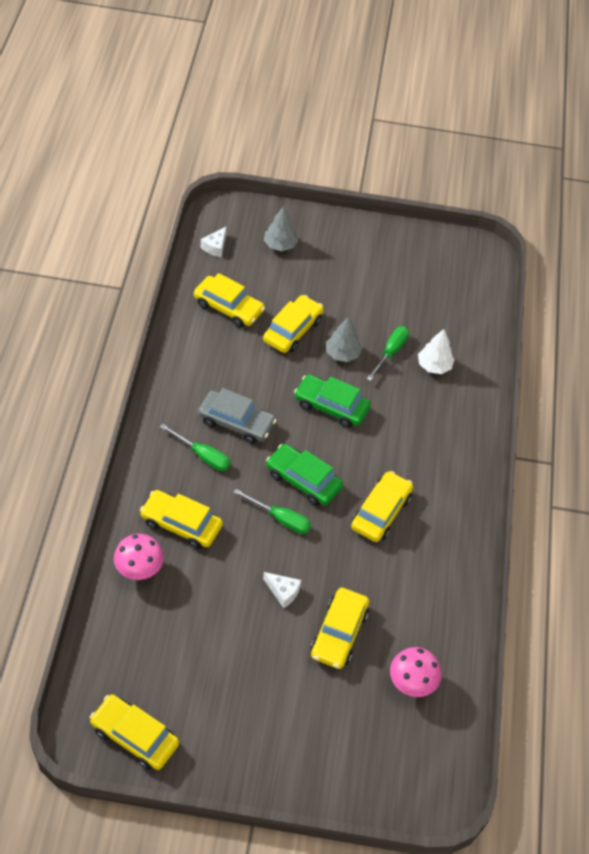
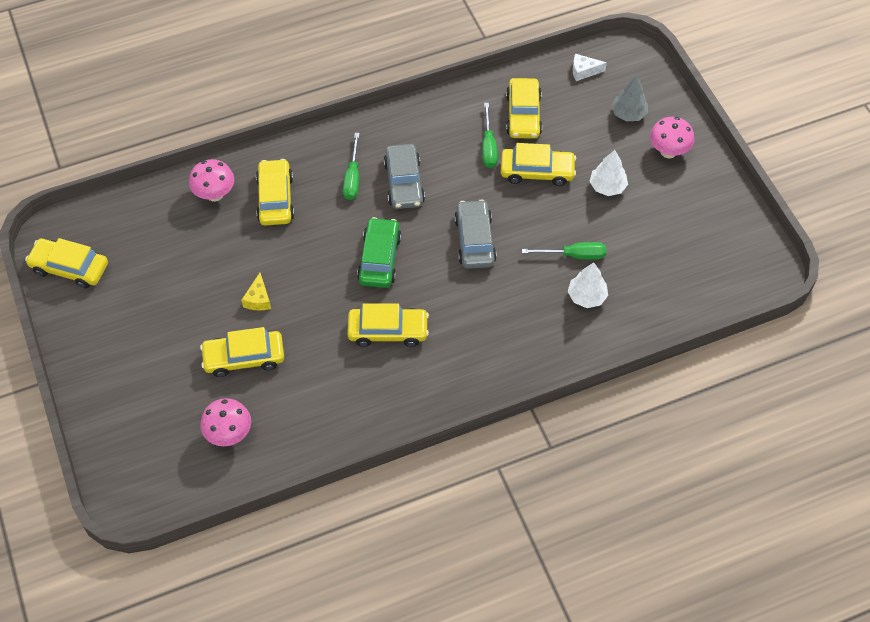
camera: 65 degrees right, 5 degrees up
(134, 736) = (70, 268): yellow car -> yellow car turned 75 degrees counterclockwise
(280, 519) = (328, 262): green screwdriver -> green screwdriver (488, 147)
(283, 592) = (258, 299): white cheese -> yellow cheese
(331, 406) = (475, 240): green car -> grey car
(334, 243) = (668, 151): none -> pink mushroom
(340, 296) = (607, 187): none -> white tree
(342, 354) = (541, 220): grey tree -> none

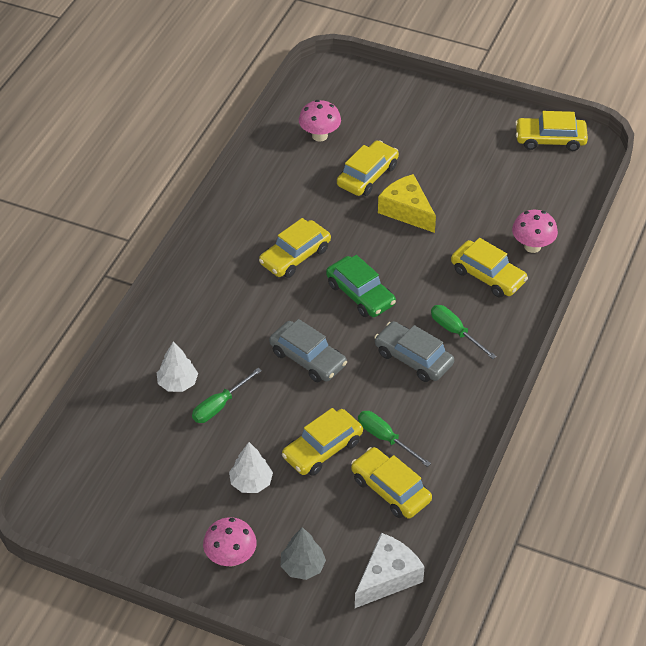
camera: 135 degrees right, 10 degrees down
(70, 268) = (550, 139): yellow car -> yellow car turned 150 degrees counterclockwise
(258, 299) = (406, 211): yellow cheese -> yellow cheese, size x1.80
(584, 71) = (387, 577): white cheese -> white cheese, size x1.80

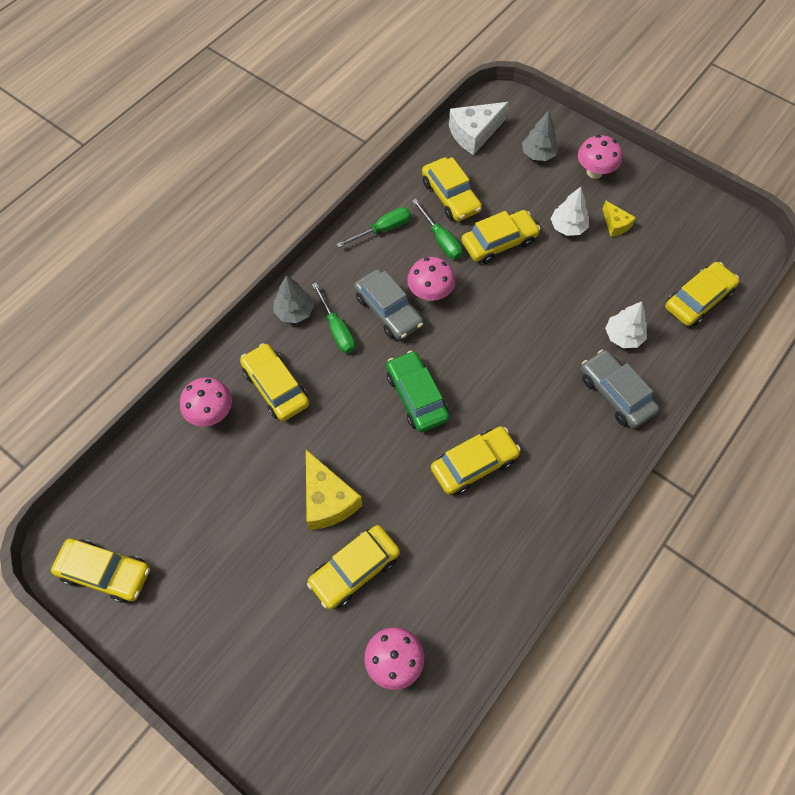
camera: 165 degrees left, 15 degrees up
(103, 434) = (698, 300): none -> yellow car
(198, 497) = (615, 224): none -> yellow cheese
(219, 405) = (585, 304): green screwdriver -> green screwdriver (383, 229)
(308, 358) = (490, 334): grey car -> grey car (615, 394)
(378, 382) = (430, 293): none -> pink mushroom
(503, 338) = (294, 311): none -> grey tree

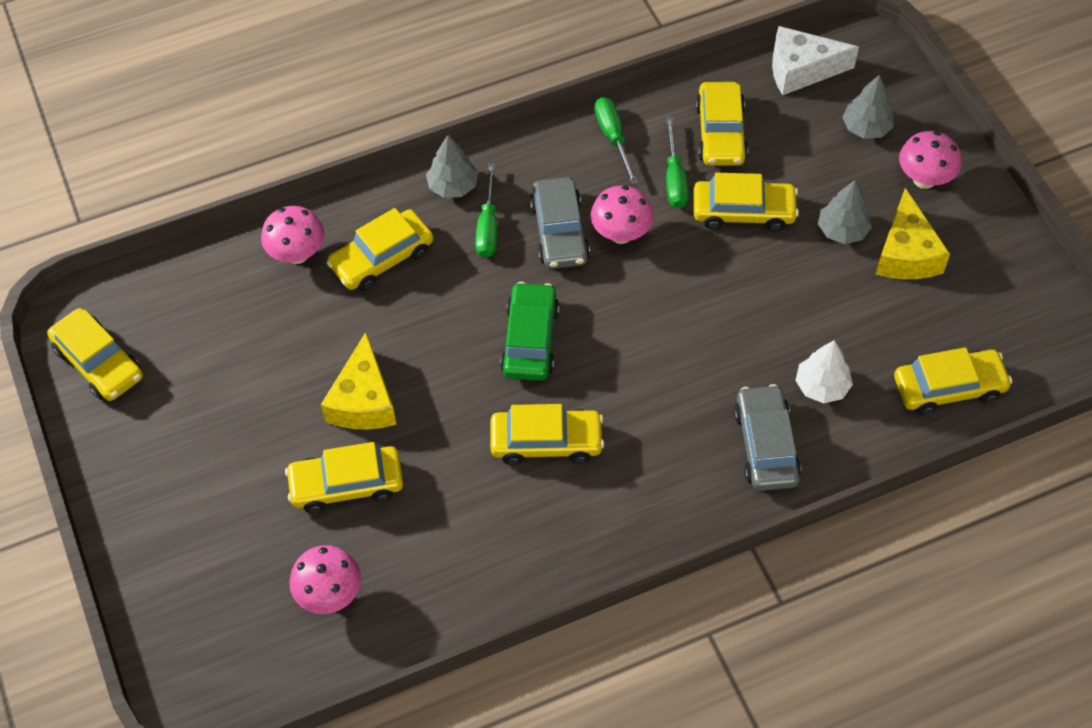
camera: 30 degrees right, 5 degrees down
(276, 387) = (382, 258): yellow car -> yellow car turned 120 degrees counterclockwise
(383, 229) = (613, 137): green screwdriver -> green screwdriver turned 105 degrees counterclockwise
(568, 227) = (842, 230): white tree -> grey tree
(615, 224) = (906, 253): yellow cheese -> yellow cheese, size x1.80

